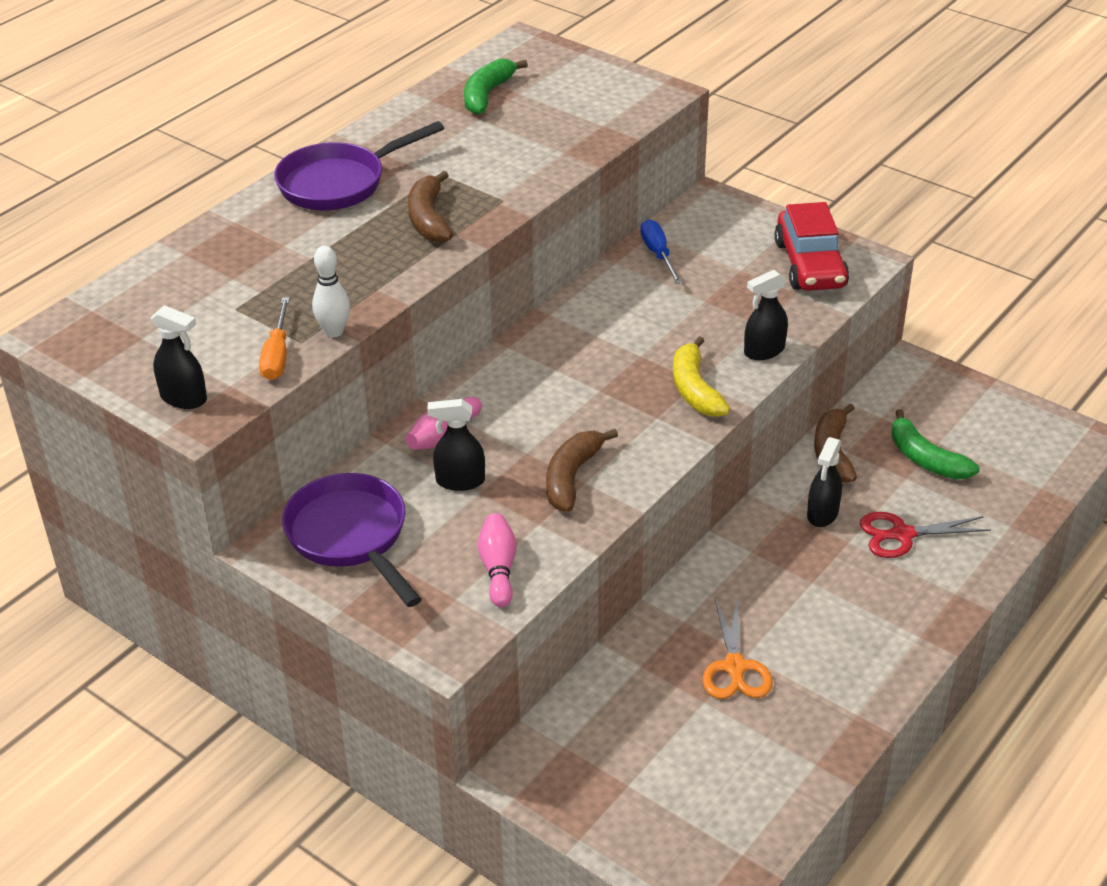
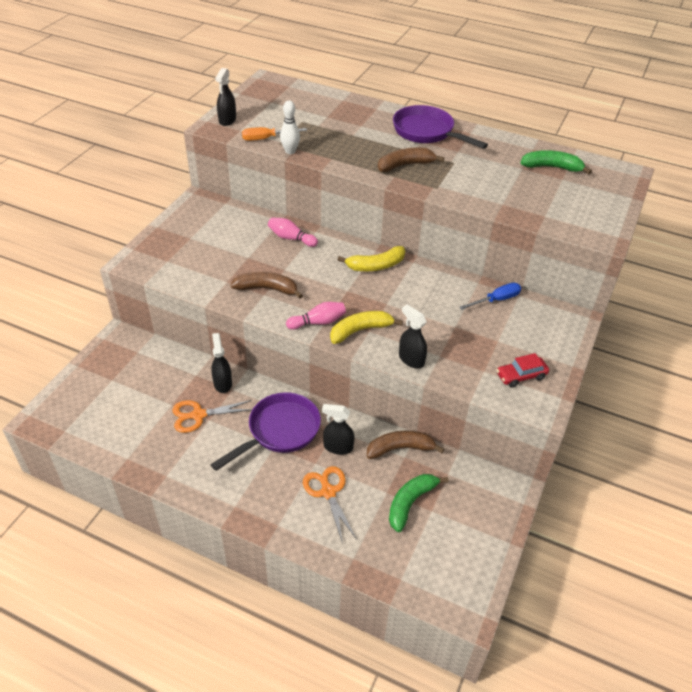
camera: 75 degrees right, 5 degrees up
(351, 537) = (208, 221): purple pan -> purple pan (279, 431)
(460, 481) = (255, 249): black spray bottle -> black spray bottle (222, 383)
(498, 569) = (190, 272): pink bowling pin -> pink bowling pin (318, 322)
(548, 352) = (376, 266): none -> yellow banana
(810, 265) = (521, 376): red car -> red car, size x0.57
(901, 535) = (328, 491): red scissors -> orange scissors

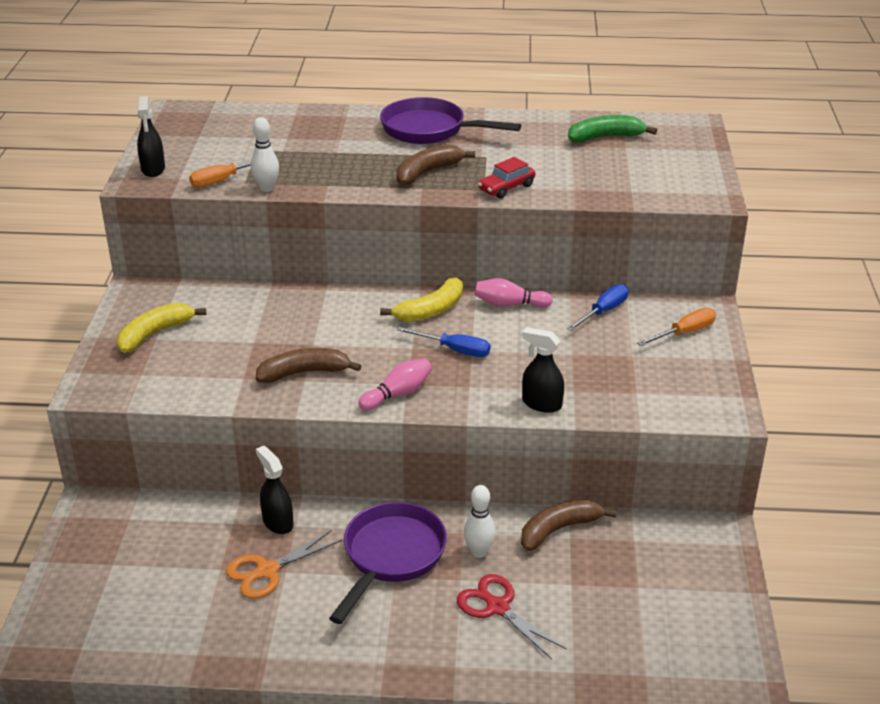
camera: 20 degrees left, 10 degrees down
(291, 238) = (298, 305): pink bowling pin -> pink bowling pin (509, 304)
(328, 491) = (497, 607): orange scissors -> red scissors
(338, 447) = (479, 552): black spray bottle -> white bowling pin
(360, 330) = (458, 388): yellow banana -> yellow banana (154, 334)
(374, 300) = (454, 350): none -> blue screwdriver
(410, 503) = (607, 586): green banana -> none
(521, 376) = (682, 386): red car -> red car (506, 188)
(547, 334) = (684, 333): none -> orange screwdriver

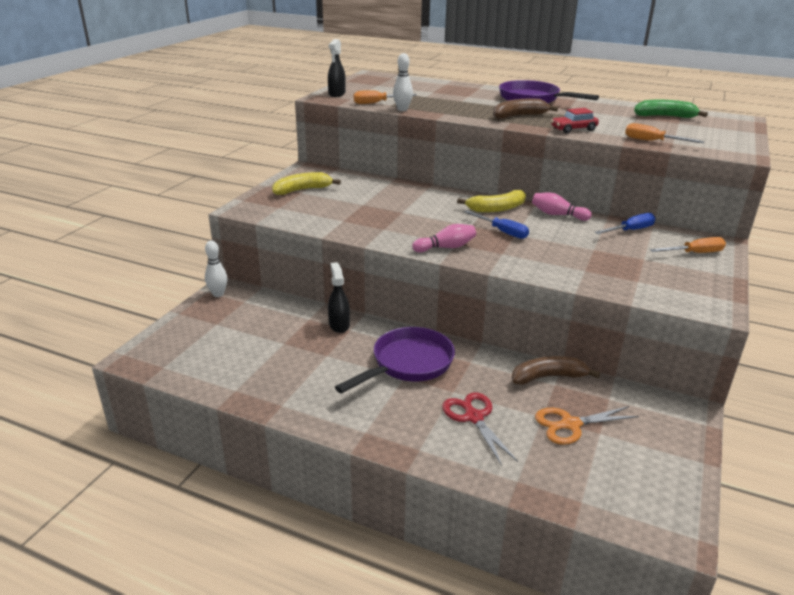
camera: 20 degrees right, 5 degrees down
(266, 571) = (314, 352): orange scissors -> orange scissors (569, 425)
(304, 372) = (386, 225): brown banana -> none
(479, 552) = (476, 377): white bowling pin -> white bowling pin (218, 294)
(541, 404) = (554, 273): black spray bottle -> none
(607, 193) = (652, 141): none -> orange screwdriver

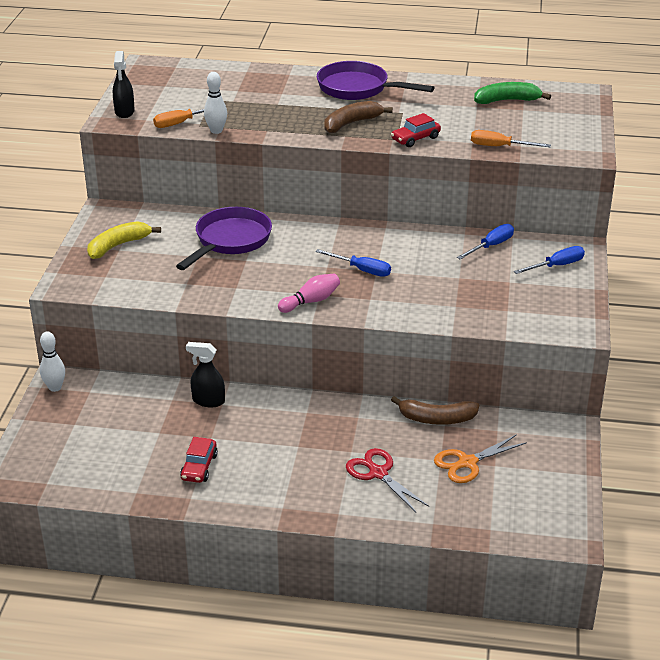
camera: 15 degrees left, 5 degrees up
(304, 379) = (199, 467): none -> red car
(339, 325) = (208, 401): black spray bottle -> black spray bottle turned 45 degrees counterclockwise
(408, 364) = (297, 431): purple pan -> purple pan (230, 241)
(496, 209) = (346, 238): yellow banana -> none
(548, 377) = (436, 419): brown banana -> brown banana turned 150 degrees counterclockwise
(557, 215) = (413, 236): pink bowling pin -> none
(694, 253) = (556, 266): orange screwdriver -> blue screwdriver

